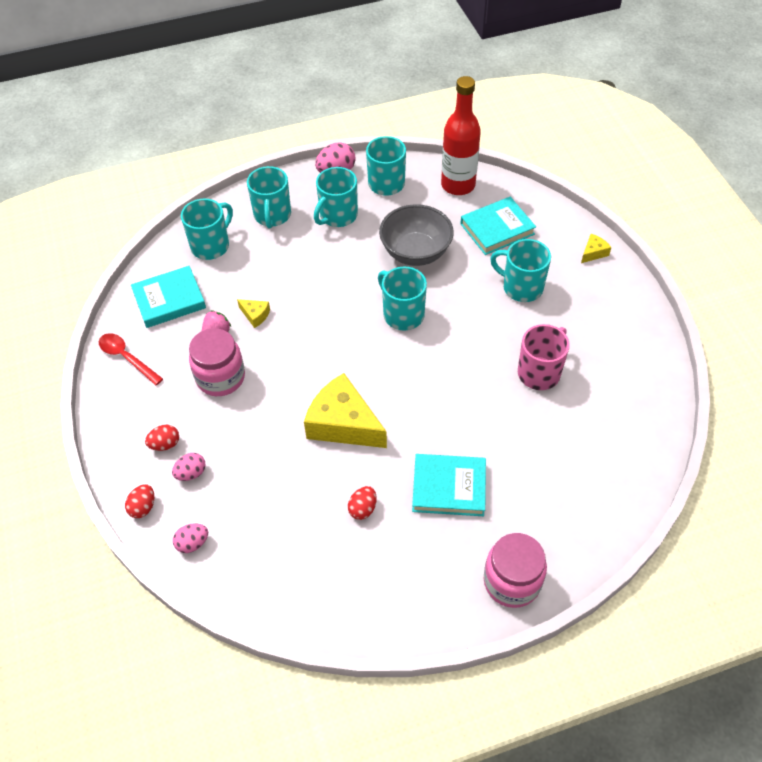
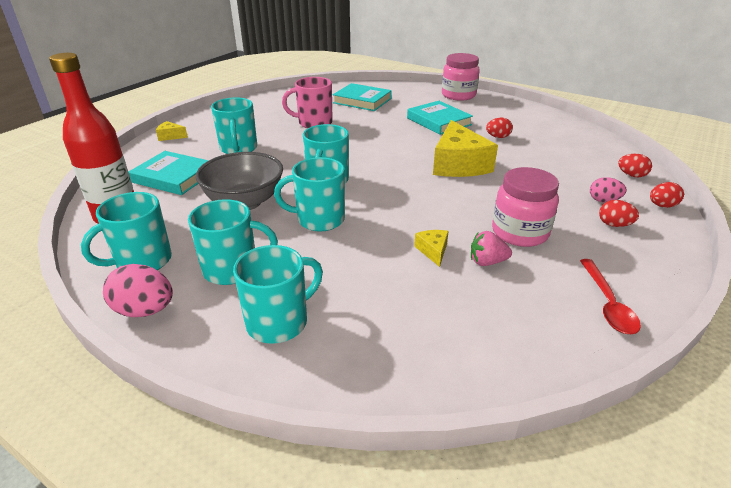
camera: 130 degrees left, 20 degrees down
(169, 300) = (505, 324): turquoise book -> turquoise book (362, 101)
(192, 543) = (631, 175): pink egg -> red egg
(211, 245) = (388, 345): turquoise mug -> turquoise mug (319, 219)

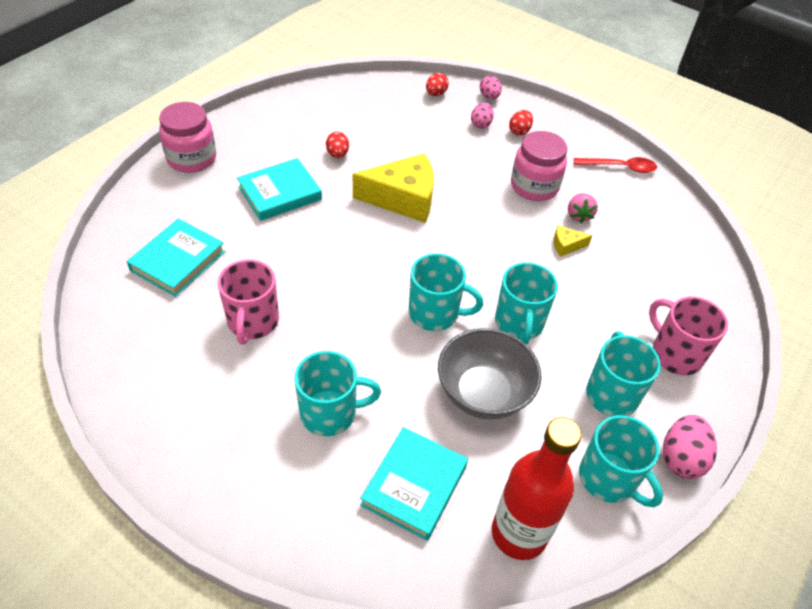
camera: 90 degrees left, 15 degrees up
(170, 136) = (263, 520): yellow cheese -> none
(279, 322) = (675, 354): turquoise mug -> pink mug
(662, 206) = (489, 97): red egg -> pink egg

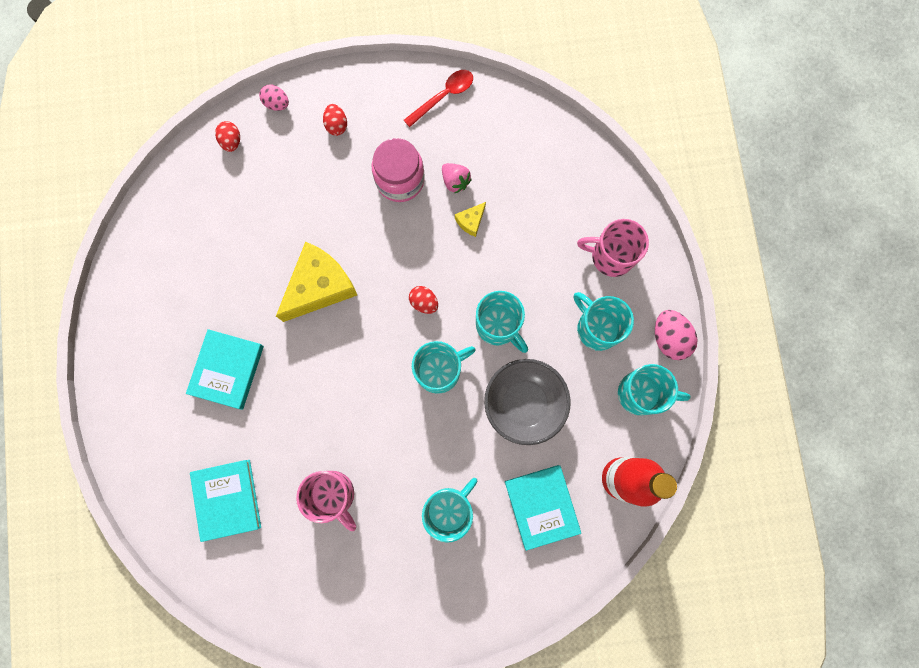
camera: 40 degrees left, 30 degrees up
(192, 158) = (123, 402): pink jar -> none
(337, 154) = (226, 288): red egg -> red egg (424, 302)
(481, 124) = (300, 145): pink egg -> none

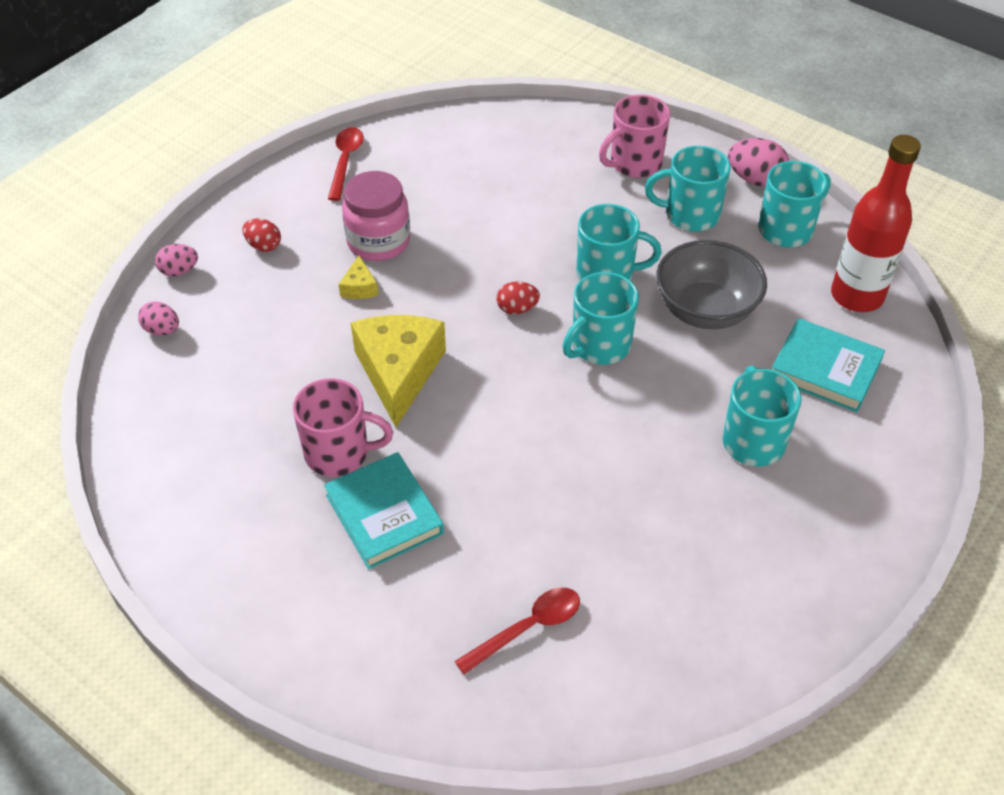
camera: 45 degrees left, 30 degrees down
(227, 499) = (527, 628): turquoise book -> red spoon
(231, 141) = (162, 330): red egg -> pink egg
(333, 495) = (631, 526): pink mug -> pink mug (339, 453)
(439, 370) = (599, 346): turquoise mug -> turquoise mug turned 150 degrees counterclockwise
(455, 181) = (432, 208): pink strawberry -> none
(471, 221) = (483, 224): yellow cheese -> yellow cheese (359, 287)

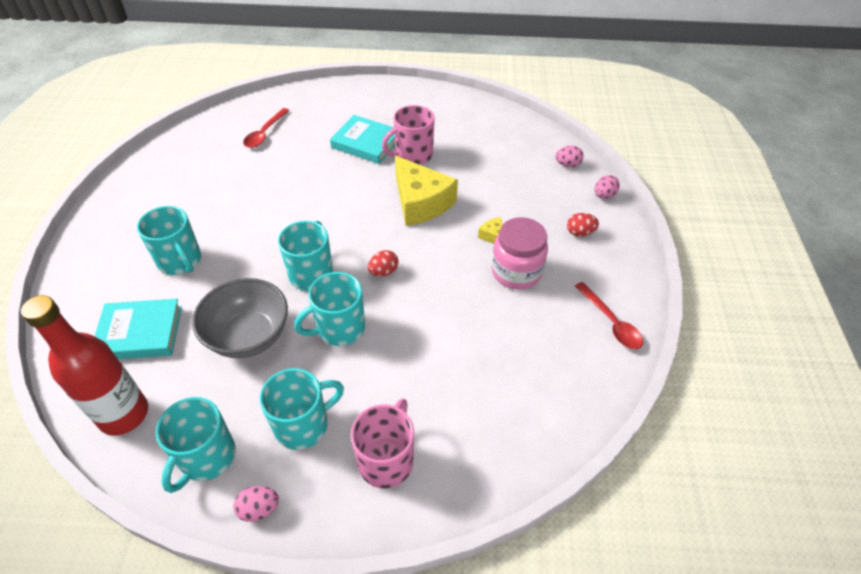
camera: 145 degrees right, 0 degrees up
(755, 179) = (259, 509): pink egg -> pink egg, size x0.64

